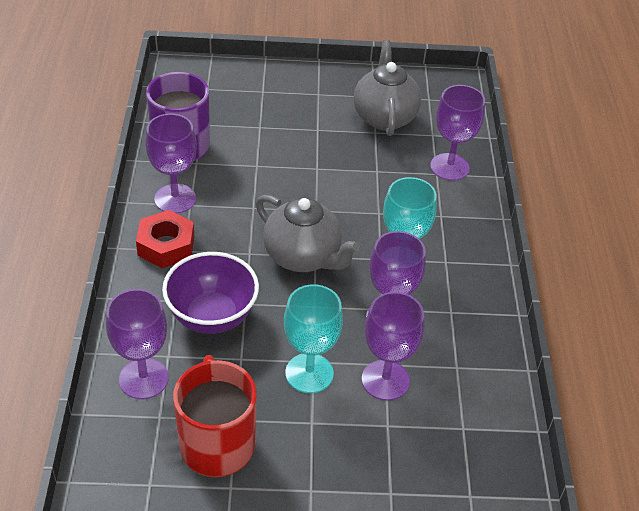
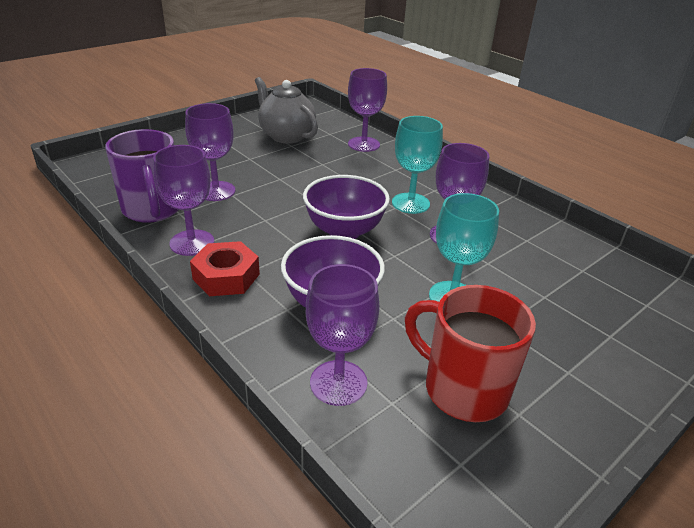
camera: 40 degrees left, 10 degrees down
(303, 257) = (344, 231): grey teapot -> purple bowl
(385, 380) = (502, 271): purple goblet -> purple goblet (216, 191)

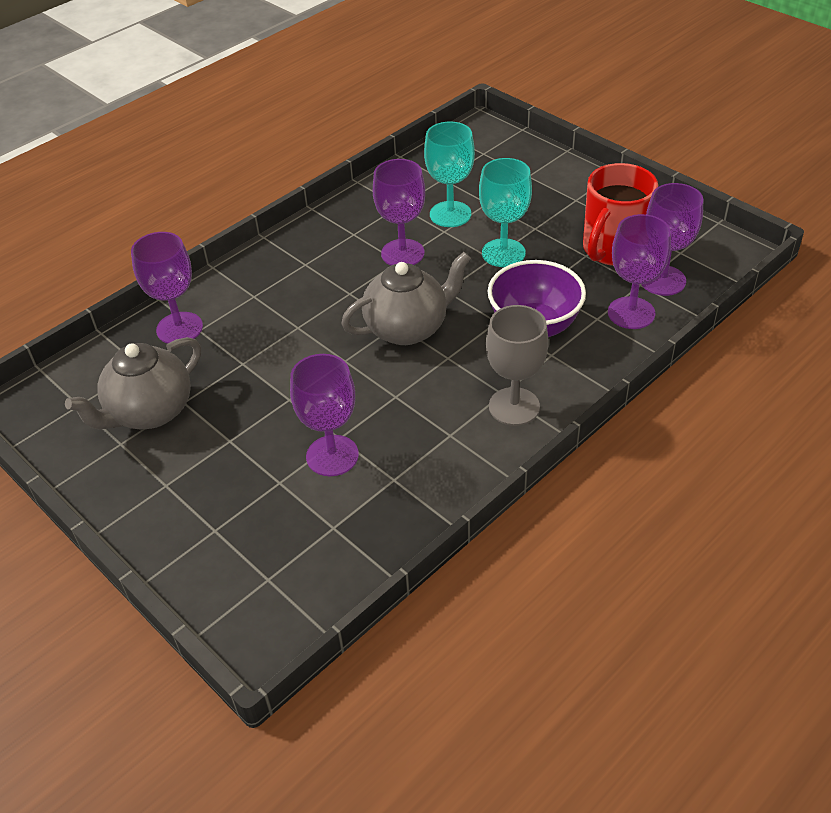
camera: 90 degrees left, 10 degrees up
(152, 210) = (391, 508): purple mug -> none
(192, 243) = (458, 450): purple goblet -> purple goblet (662, 280)
(226, 276) = (514, 406): red nut -> grey goblet
(344, 231) = (408, 328): purple bowl -> grey teapot
(410, 203) = (339, 281): turquoise goblet -> turquoise goblet (450, 214)

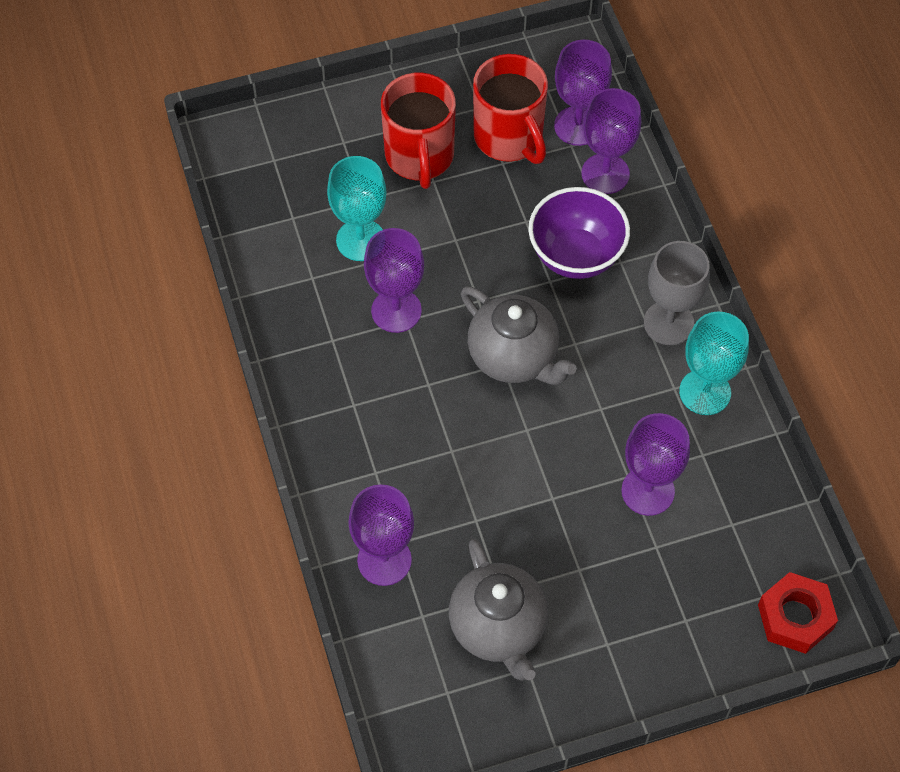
camera: 65 degrees left, 15 degrees up
(258, 612) = (795, 617): none -> red nut
(408, 328) = (514, 357): grey teapot -> grey teapot turned 135 degrees clockwise
(503, 253) = (454, 226): turquoise goblet -> turquoise goblet (705, 392)
(550, 213) = (419, 157): none -> red mug

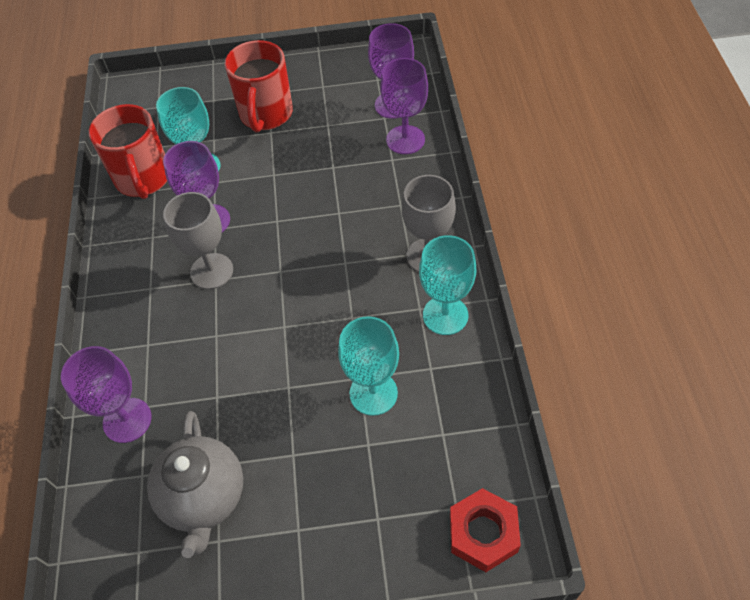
camera: 15 degrees right, 5 degrees down
(420, 374) = (211, 271): none -> grey goblet
(509, 138) = (338, 108): red mug -> red mug (143, 179)
(514, 357) = (292, 267): grey teapot -> none
(576, 255) = (365, 196): purple bowl -> none
(648, 491) = (373, 393): purple goblet -> turquoise goblet

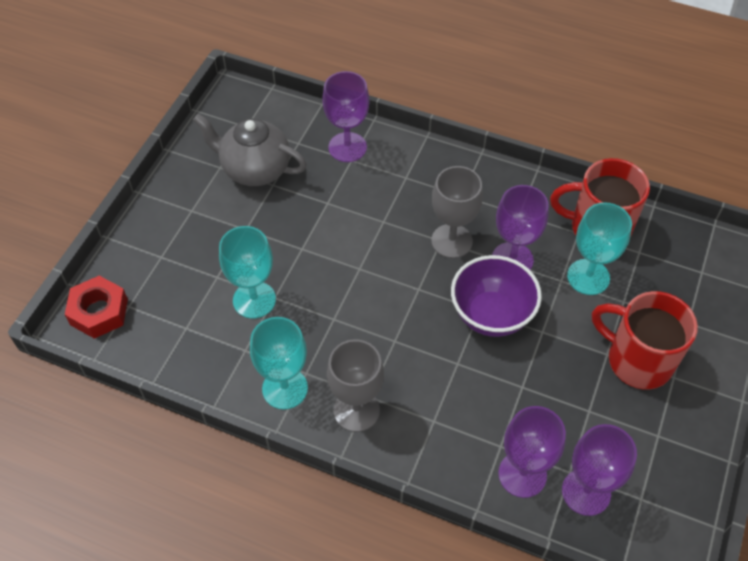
camera: 115 degrees right, 0 degrees up
(277, 211) = (491, 315): none -> purple bowl

